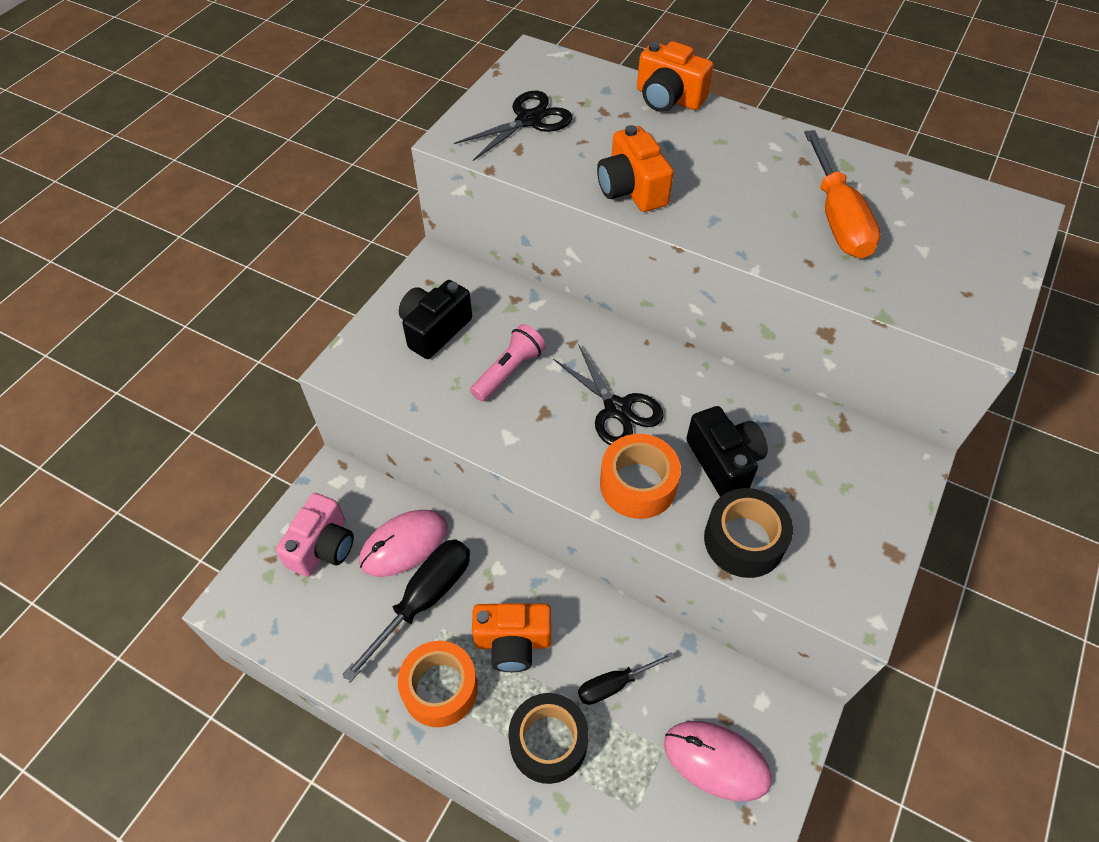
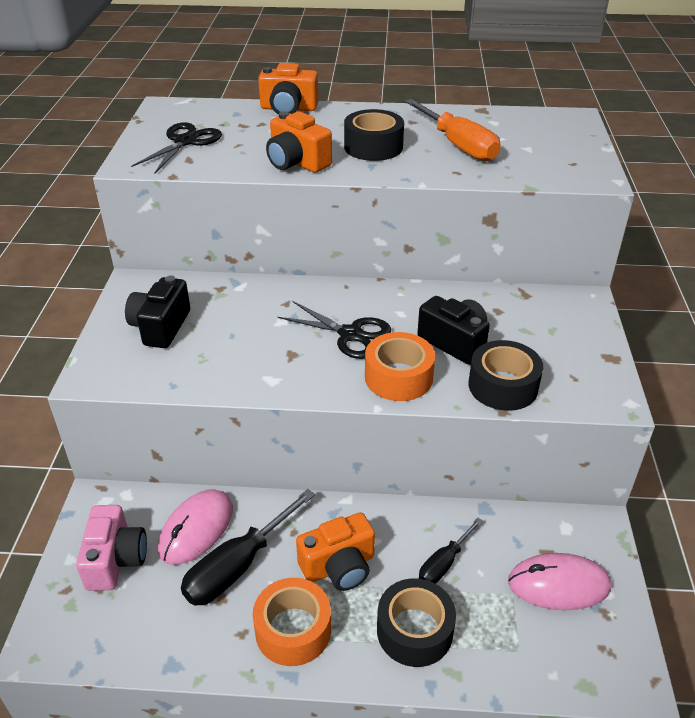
camera: 25 degrees left, 15 degrees down
(423, 600) = (239, 565): black screwdriver -> black screwdriver turned 150 degrees counterclockwise
(509, 371) = (244, 336): pink flashlight -> none
(732, 190) = (373, 147): none -> black tape

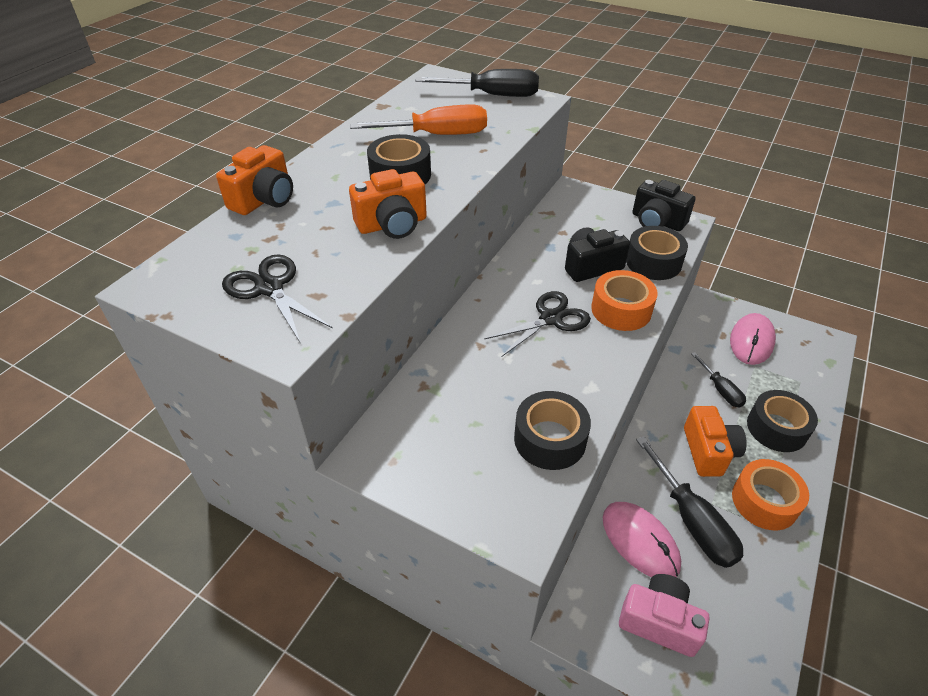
camera: 65 degrees left, 5 degrees up
(161, 327) = (464, 451): black camera -> black camera (657, 221)
(194, 369) = (550, 439): none -> black tape
(572, 152) = (491, 95): none -> black screwdriver

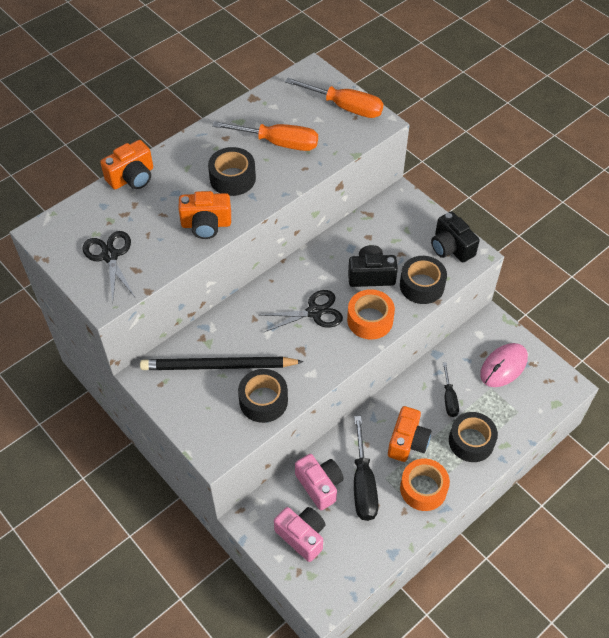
camera: 20 degrees right, 10 degrees up
(464, 414) = (218, 366): none -> black pencil
(491, 95) = (344, 107): black screwdriver -> orange screwdriver
(640, 541) = (319, 485): pink mouse -> pink camera

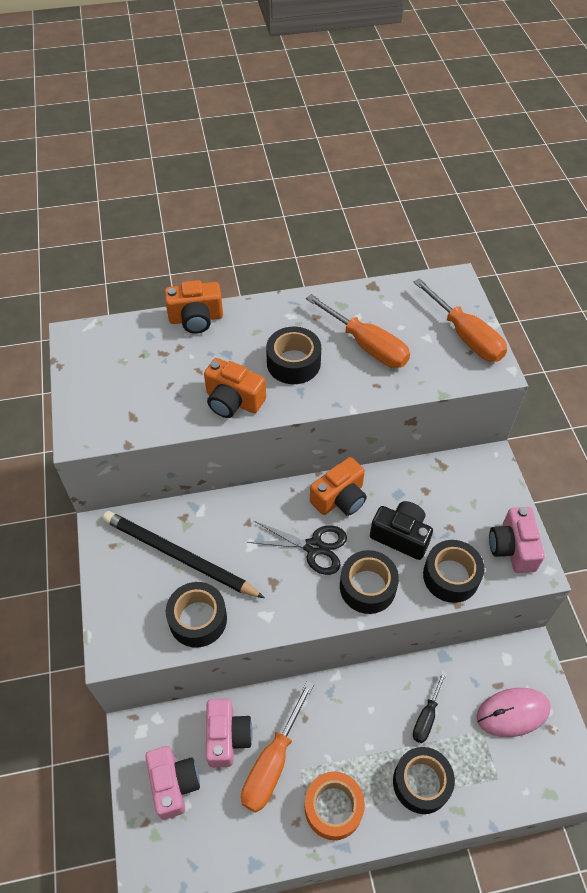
camera: 30 degrees right, 0 degrees up
(110, 256) = (119, 390): black scissors -> none
(363, 483) = (273, 762): black screwdriver -> orange screwdriver
(370, 320) = (367, 587): orange tape -> black tape
(407, 442) = (349, 741): orange camera -> orange camera (340, 498)
(451, 247) = (512, 548): black camera -> pink camera

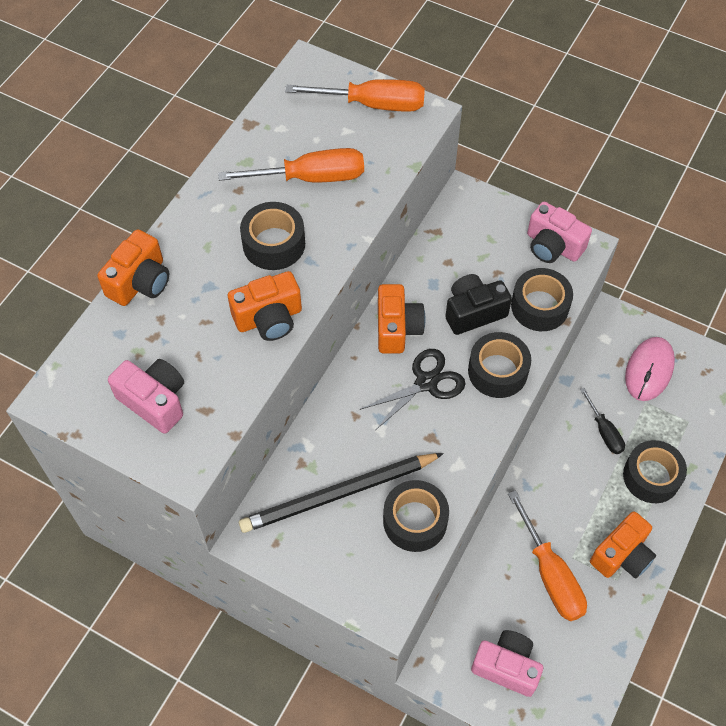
camera: 50 degrees left, 5 degrees up
(227, 737) = (500, 594): pink camera -> pink camera (154, 401)
(333, 808) = (622, 555): orange tape -> orange camera

